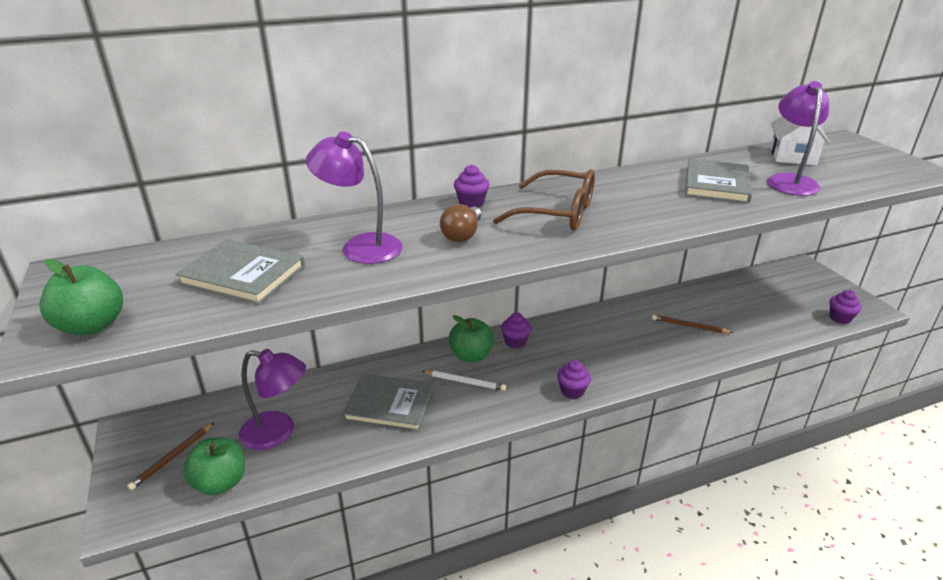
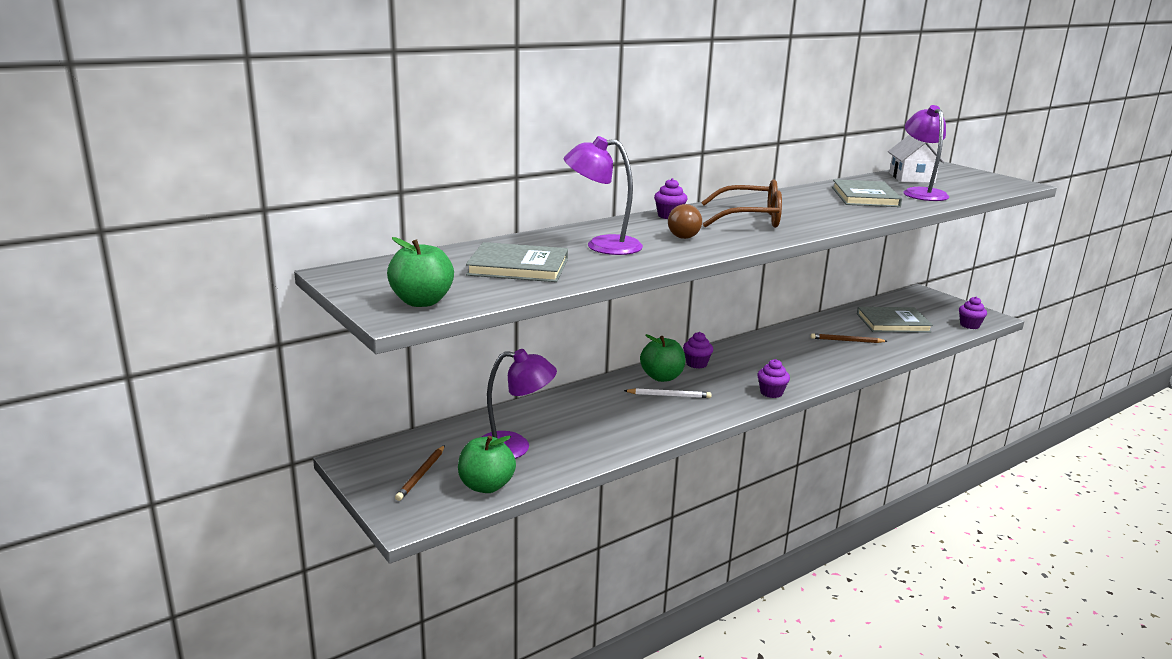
camera: 15 degrees left, 10 degrees down
(390, 405) = (609, 418): grey book -> grey book (893, 323)

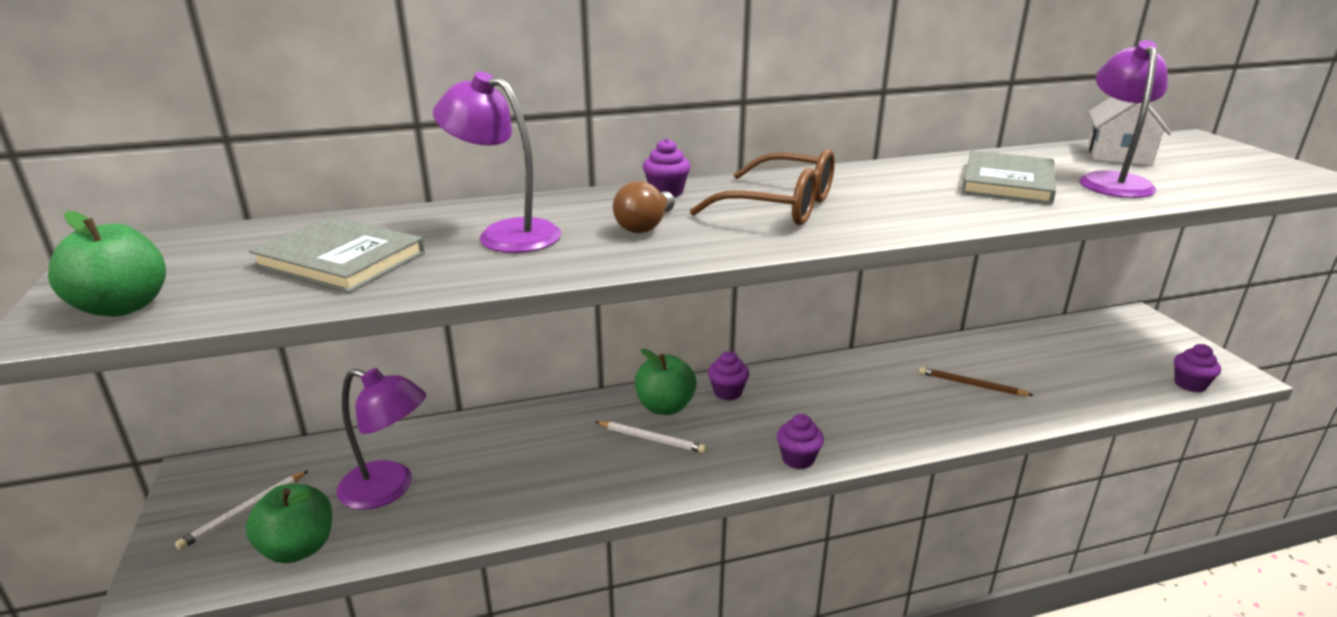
camera: 20 degrees right, 5 degrees up
(421, 474) = (244, 511): brown pencil -> white pencil
(893, 323) = (1063, 364): grey book -> none

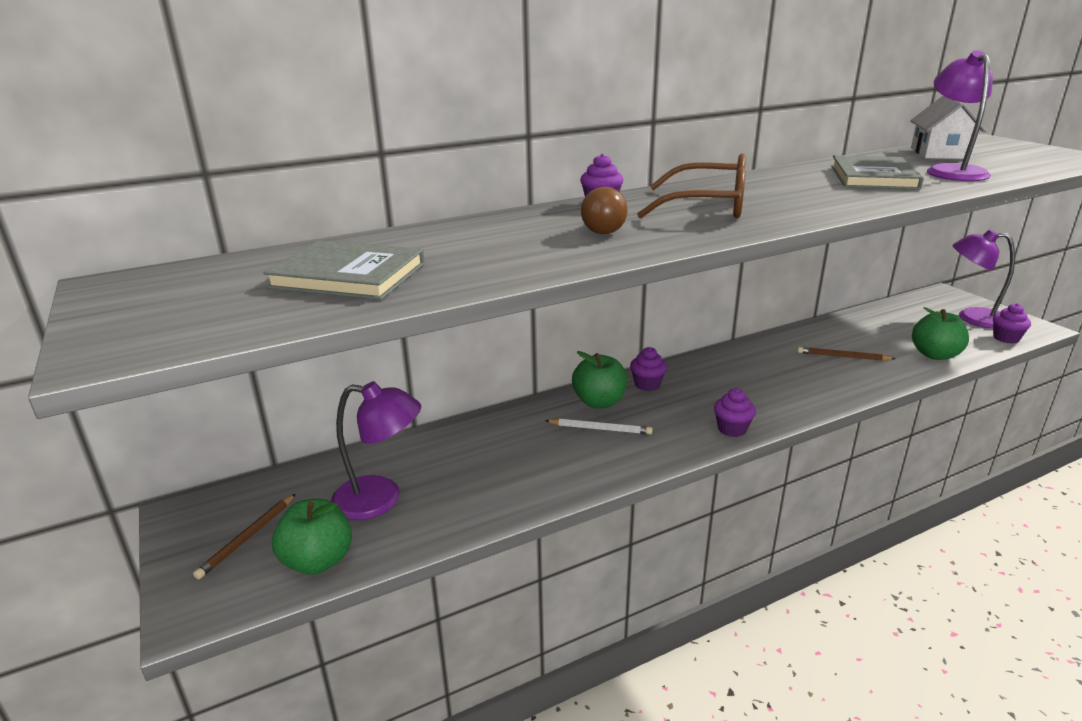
camera: 10 degrees left, 0 degrees up
(123, 307) = (163, 331): green apple -> green apple (935, 355)
(244, 511) = (248, 537): white pencil -> brown pencil
(505, 234) = (486, 244): purple lamp -> purple lamp (972, 318)

